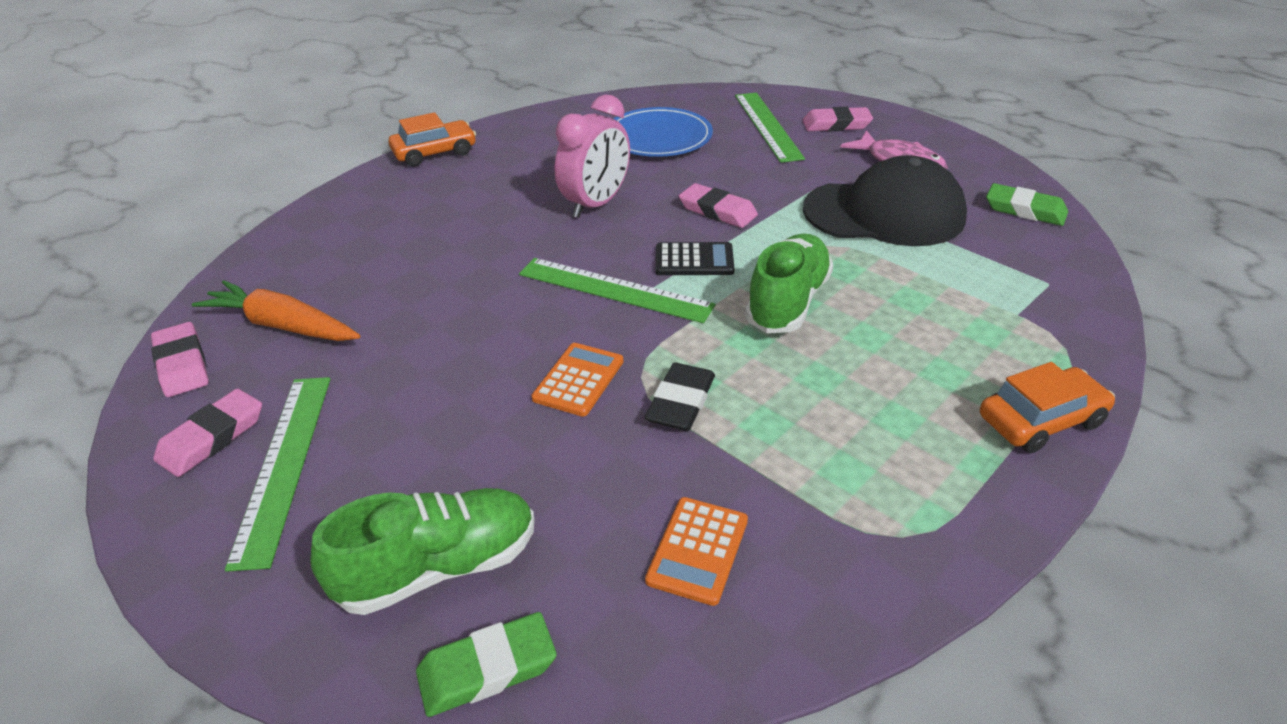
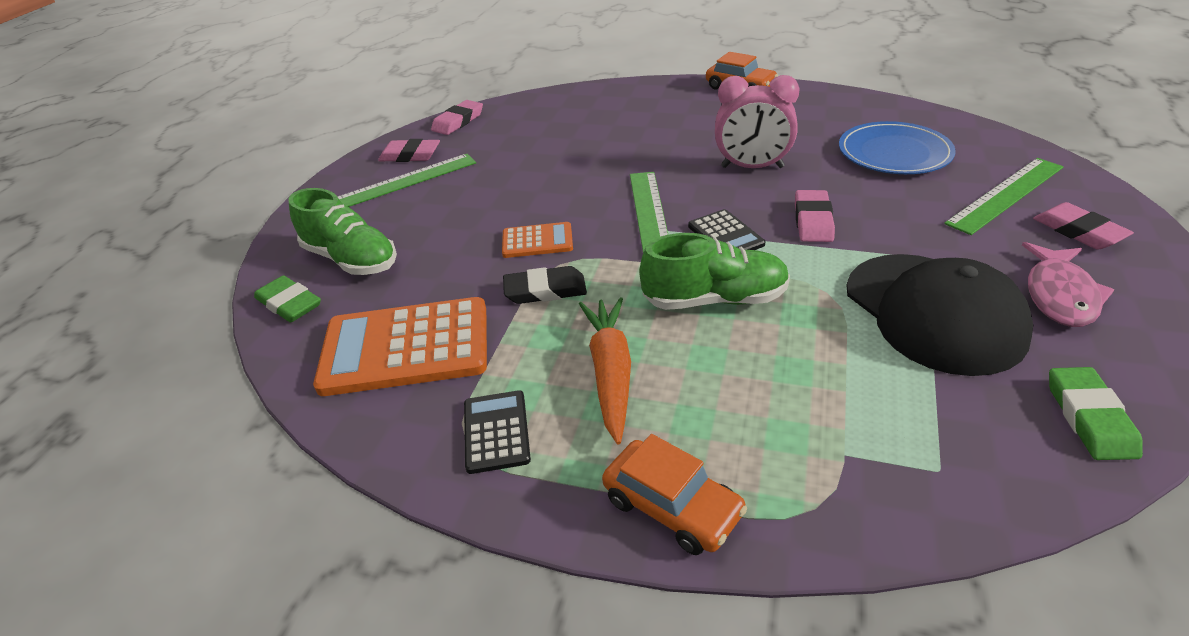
camera: 65 degrees right, 0 degrees up
(282, 326) = (510, 129): orange carrot -> orange carrot (610, 372)
(697, 550) = (406, 347): orange calculator -> orange calculator, size x1.98
(894, 506) = (496, 432): none -> black calculator

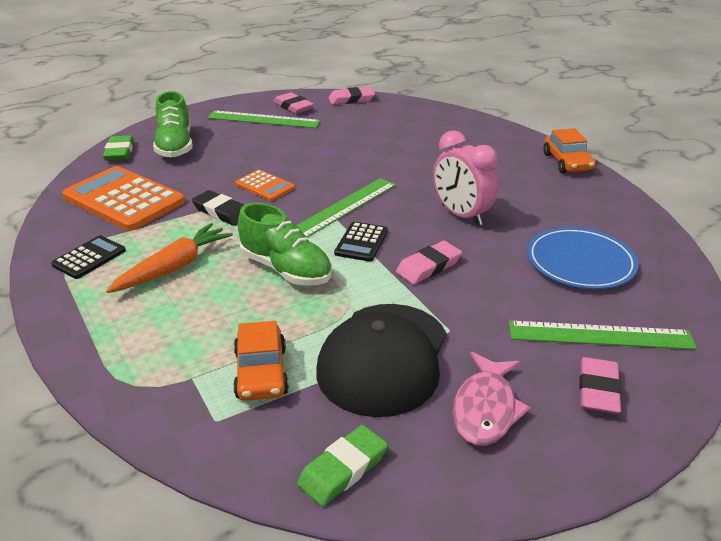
camera: 40 degrees right, 5 degrees down
(672, 506) = (88, 337): orange car -> orange car (261, 373)
(1060, 295) = (485, 409): pink fish -> pink fish turned 45 degrees counterclockwise

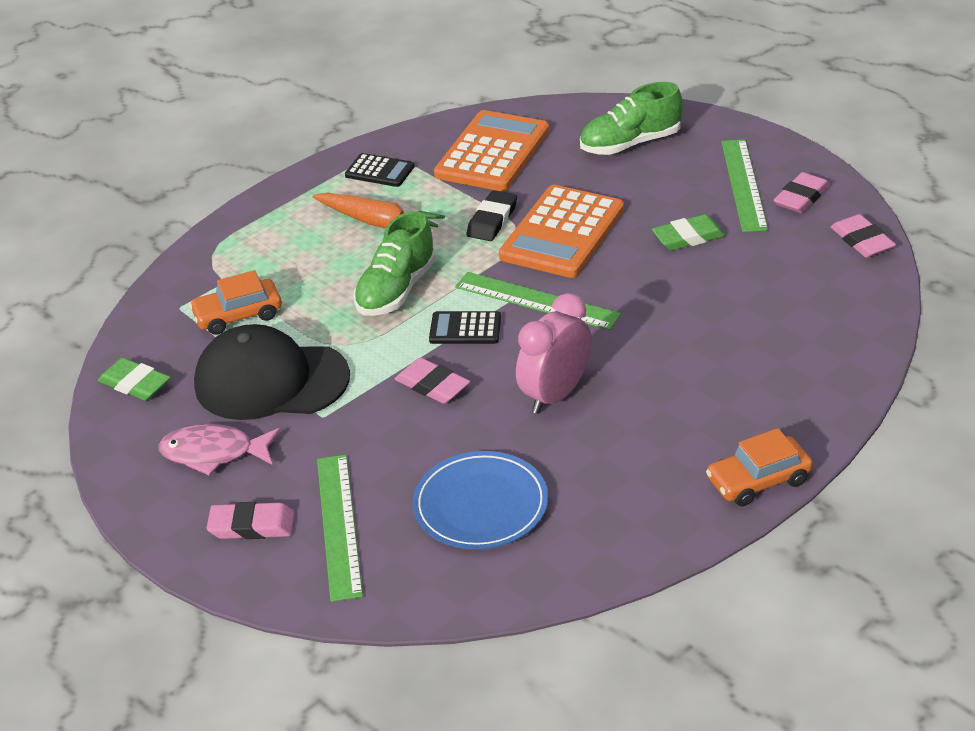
camera: 80 degrees right, 5 degrees up
(119, 152) = (596, 113): green eraser -> green eraser (688, 237)
(265, 186) = (562, 233): orange calculator -> orange calculator, size x1.98

